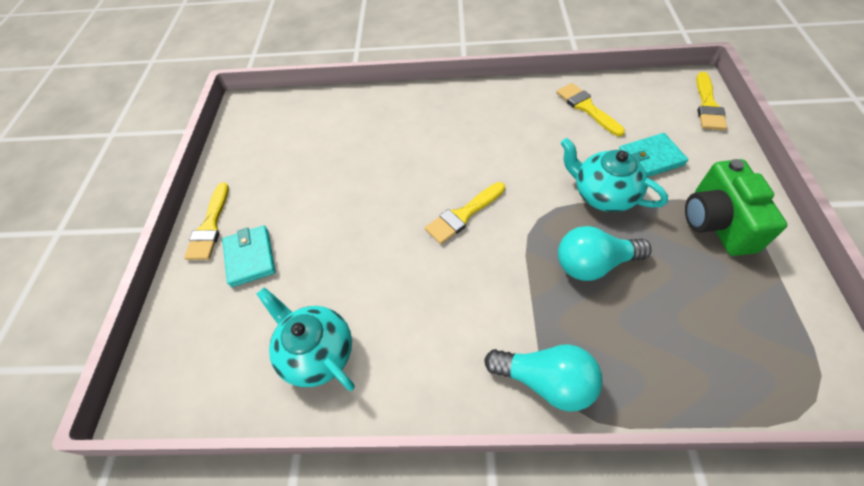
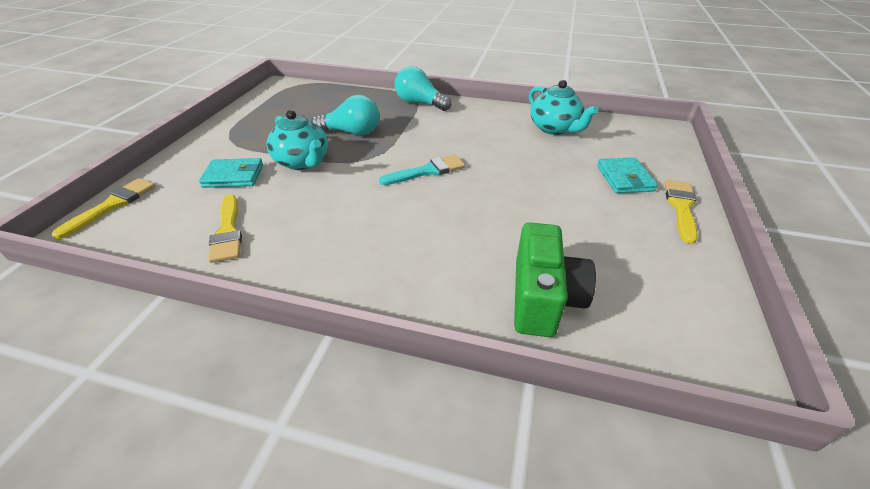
camera: 170 degrees left, 15 degrees down
(463, 215) = (427, 171): yellow brush -> turquoise brush
(716, 222) = (246, 135): green camera -> green camera (543, 298)

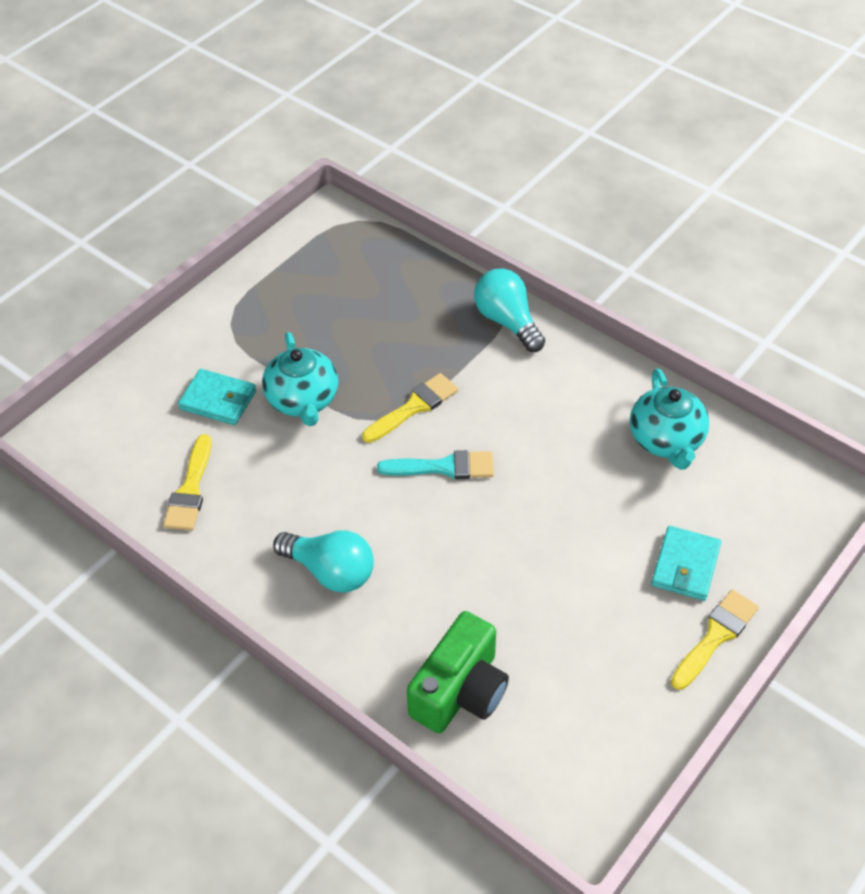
camera: 25 degrees right, 10 degrees up
(113, 205) = (86, 407): yellow brush -> yellow brush (414, 407)
(351, 132) = (384, 360): turquoise light bulb -> turquoise light bulb (330, 571)

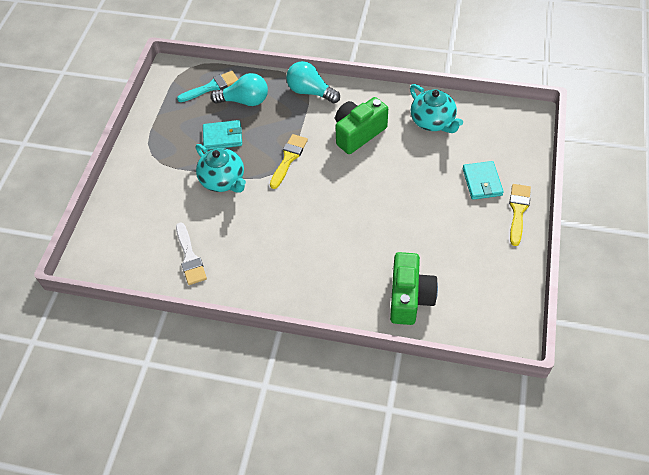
camera: 25 degrees left, 5 degrees up
(190, 490) = (190, 257): yellow brush -> white brush
(218, 400) = (173, 200): turquoise wallet -> turquoise wallet (222, 137)
(330, 571) = (300, 267): turquoise light bulb -> turquoise light bulb (245, 101)
(444, 467) = (326, 184): turquoise brush -> turquoise brush (212, 87)
(539, 412) = (358, 133): none -> green camera

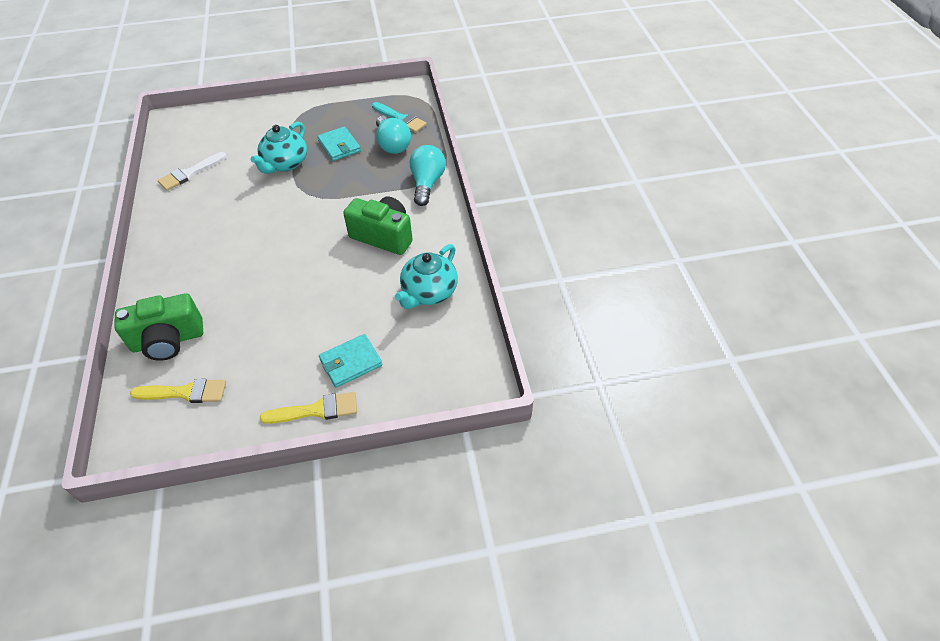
camera: 65 degrees right, 5 degrees down
(289, 158) = (328, 197): yellow brush -> yellow brush (185, 392)

